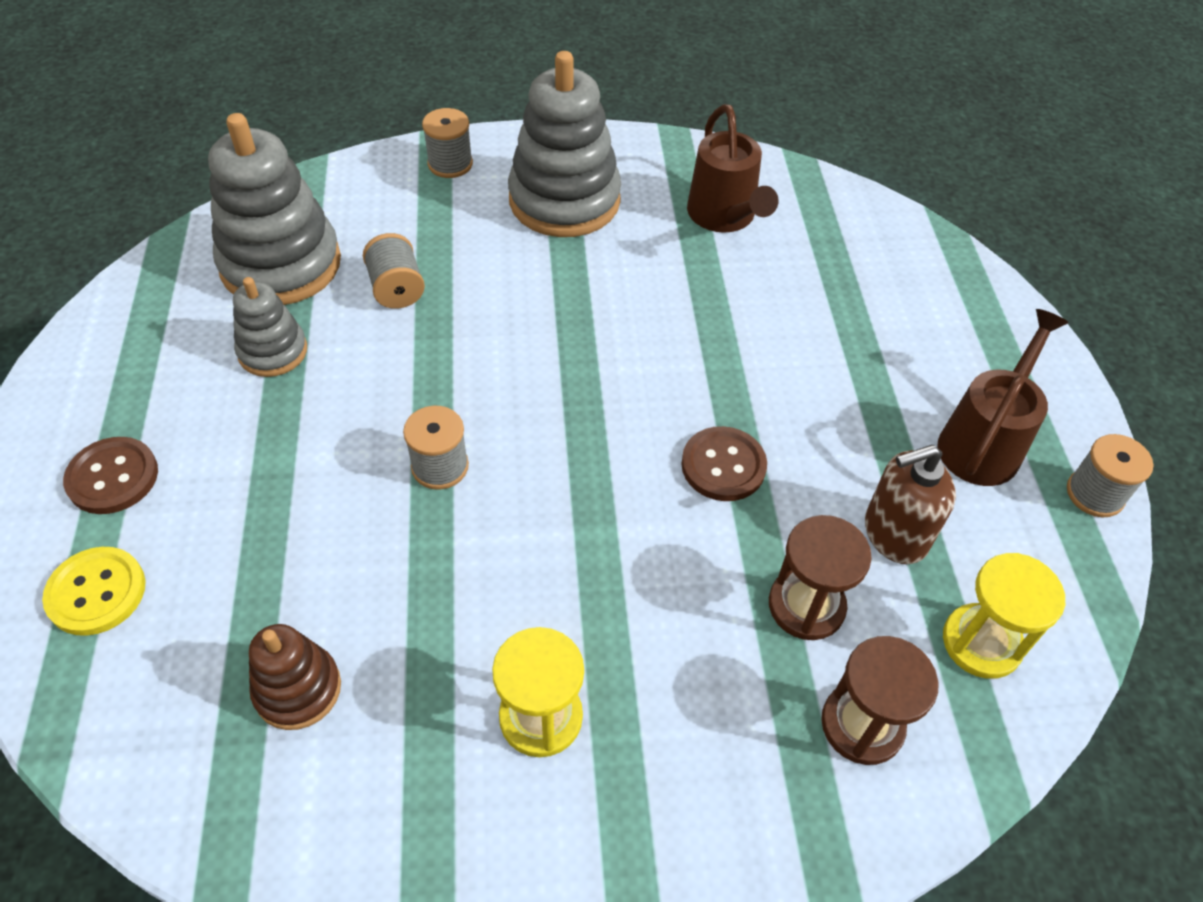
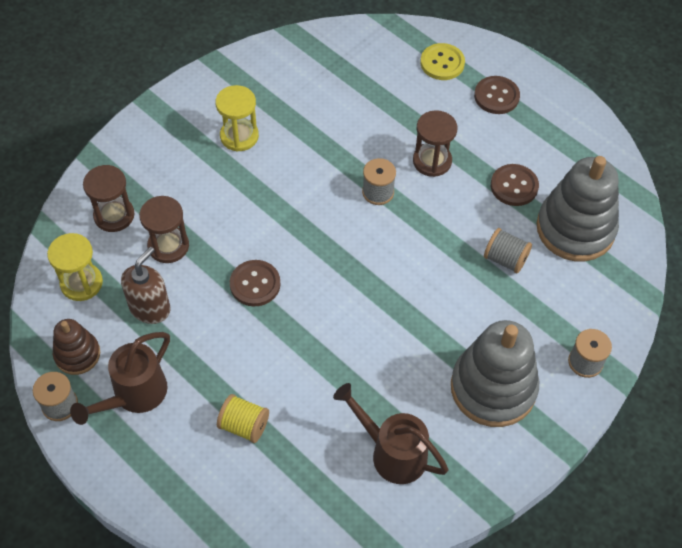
camera: 140 degrees right, 5 degrees up
(273, 351) = (514, 186): grey stacking toy -> brown button
(298, 689) = (334, 86): brown stacking toy -> brown stacking toy (77, 354)
(320, 454) = (432, 161): none -> brown hourglass
(865, 330) = (244, 425): none -> yellow spool
(984, 442) = (134, 395): brown watering can -> brown watering can turned 45 degrees clockwise

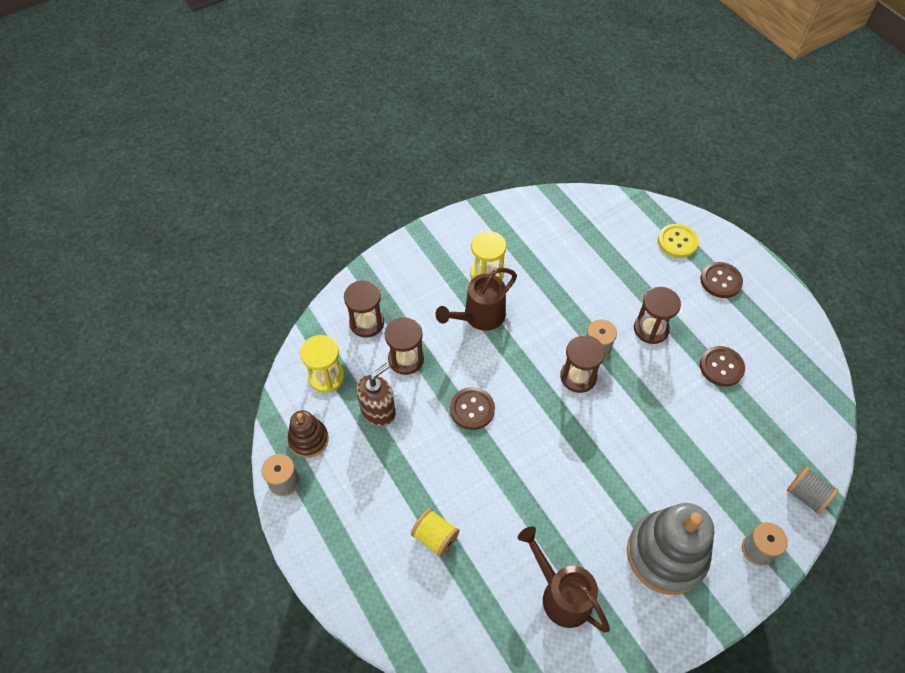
camera: 15 degrees right, 0 degrees up
(134, 395) = (347, 487): brown watering can -> brown watering can (479, 317)
(364, 226) = (578, 377): none -> brown hourglass
(505, 259) = (700, 434): grey spool -> grey spool (806, 495)
(575, 229) = (771, 419): grey stacking toy -> none

